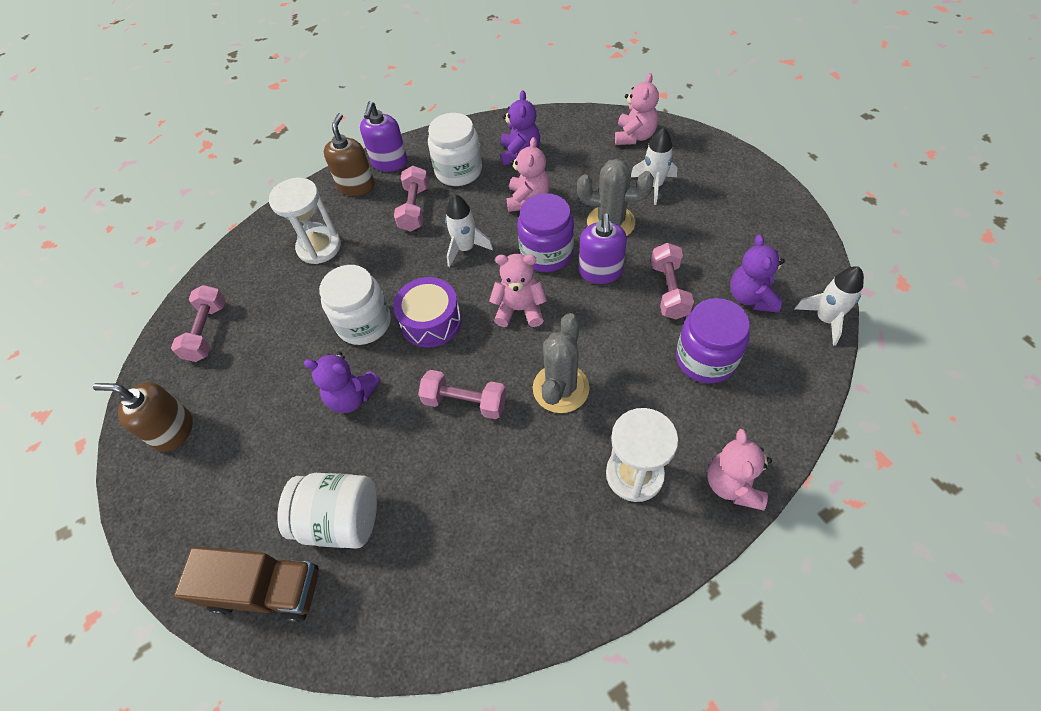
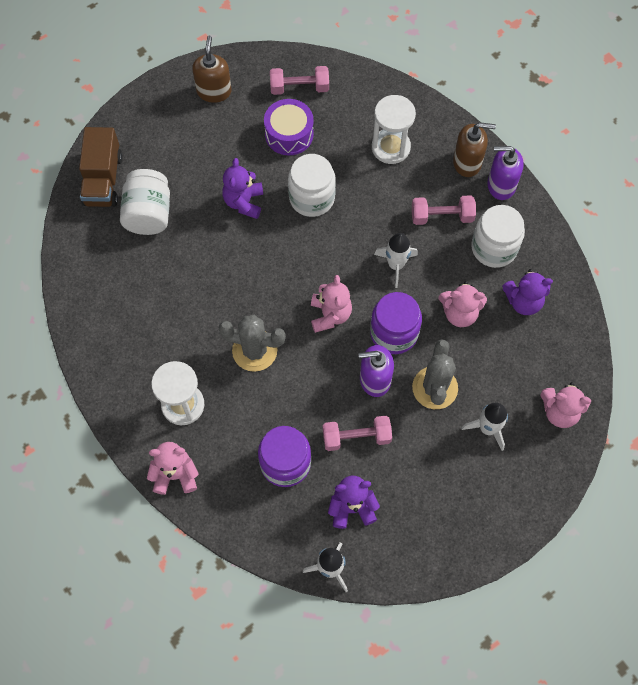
camera: 80 degrees right, 10 degrees up
(431, 321) = (315, 247): purple drum -> purple drum (289, 134)
(465, 402) = (241, 282): pink dumbbell -> none

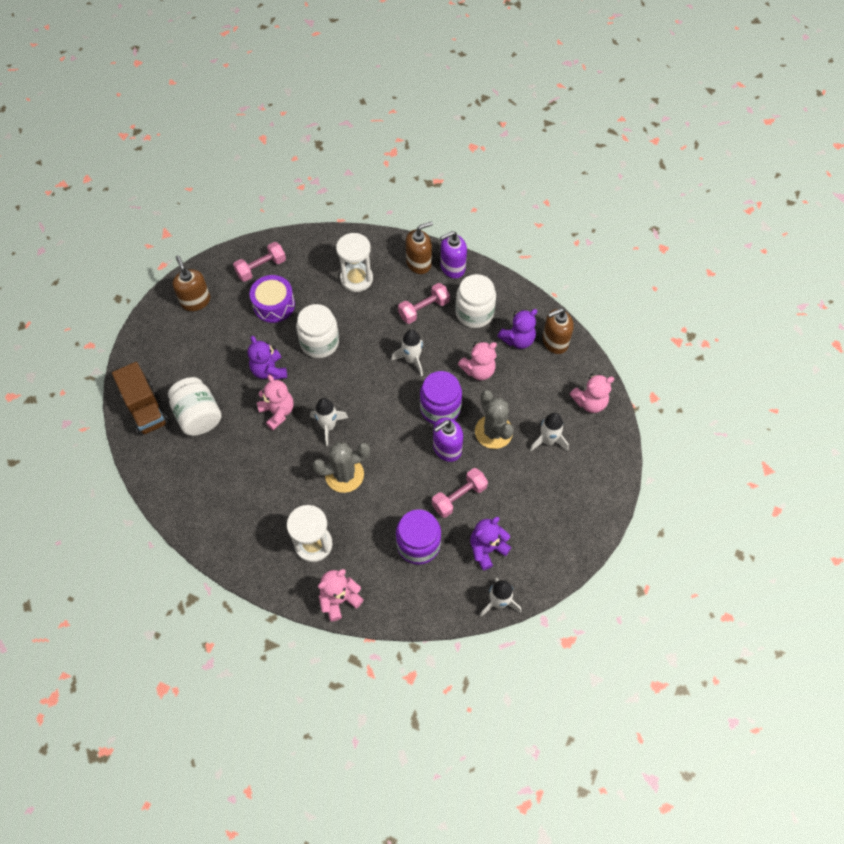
camera: 30 degrees left, 5 degrees down
(268, 291) = (328, 426): none -> white rocket
(330, 315) = (385, 419): pink teddy bear -> pink teddy bear (277, 412)
(563, 325) = (554, 342): none -> brown soap dispenser

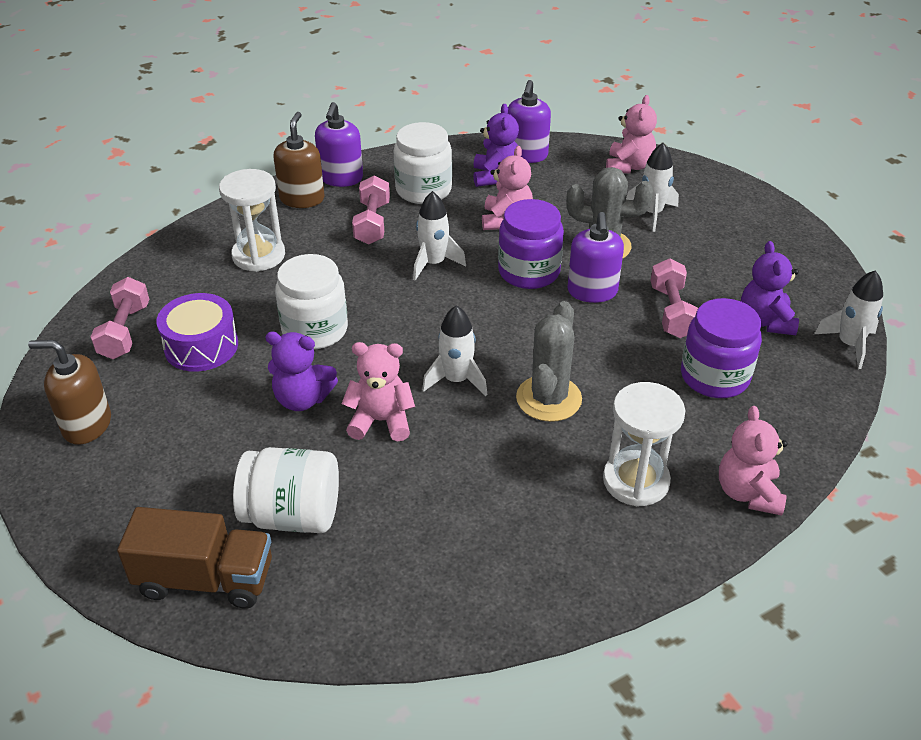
camera: 55 degrees left, 20 degrees down
(554, 342) = (526, 155): brown soap dispenser -> purple soap dispenser

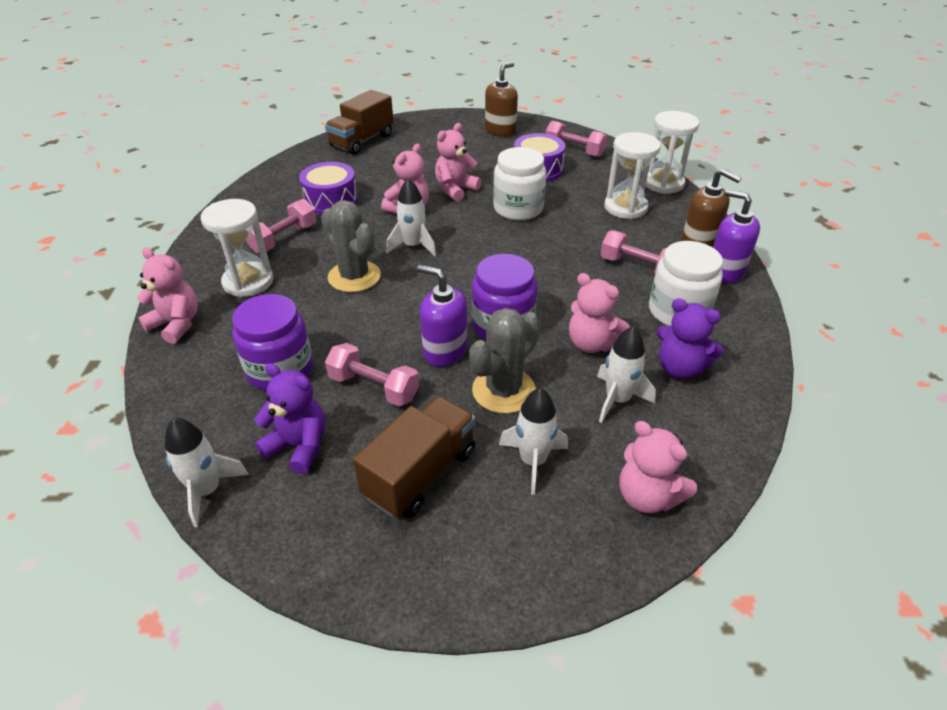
camera: 120 degrees right, 0 degrees up
(183, 243) = (663, 183): none -> white hourglass
(292, 515) = (372, 168): white jar -> none
(302, 399) = (455, 189): purple teddy bear -> pink teddy bear
(414, 509) = (331, 200): none -> purple drum
(434, 263) = (555, 280): white rocket -> white rocket (617, 400)
(526, 155) = (717, 412): purple soap dispenser -> none
(535, 503) = (284, 238): none -> pink dumbbell
(716, 255) = (420, 473): none -> brown truck

